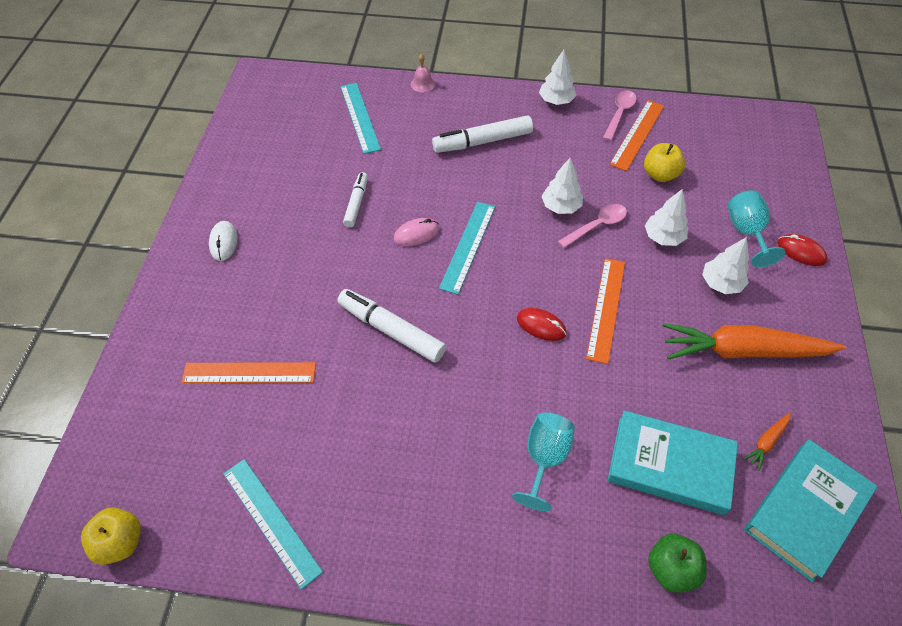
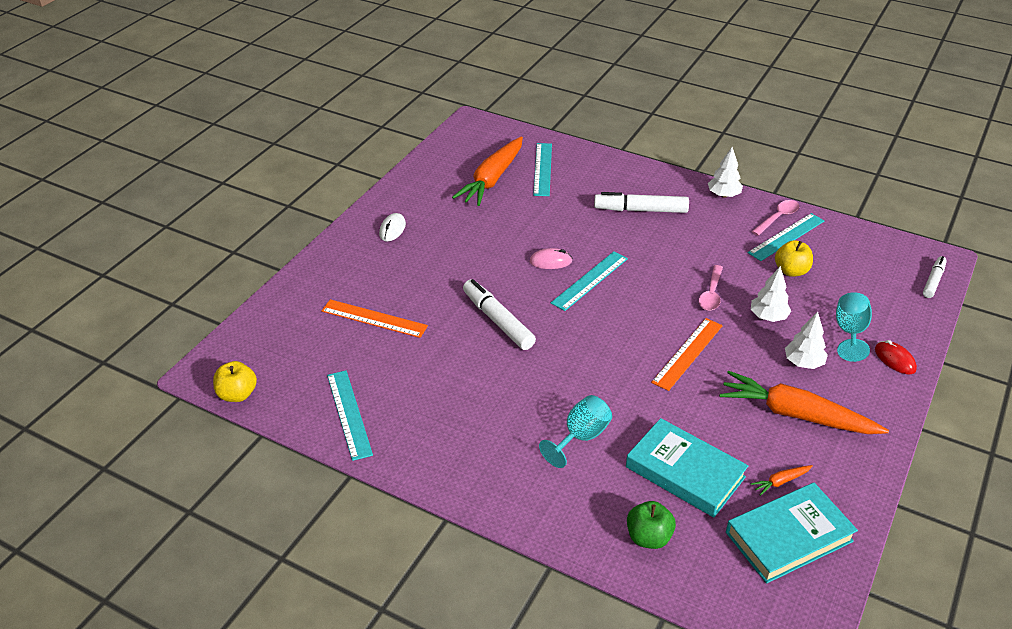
camera: 20 degrees right, 15 degrees down
(310, 145) = (492, 179): none -> orange carrot
(357, 203) = (511, 228): white marker -> white marker (933, 281)
(423, 84) = (609, 157): pink bell -> none
(541, 326) = (624, 350): red mouse -> none
(561, 206) = (686, 272): white tree -> none
(596, 226) = (711, 294): pink spoon -> pink spoon turned 120 degrees clockwise
(637, 134) = (786, 237): orange ruler -> turquoise ruler

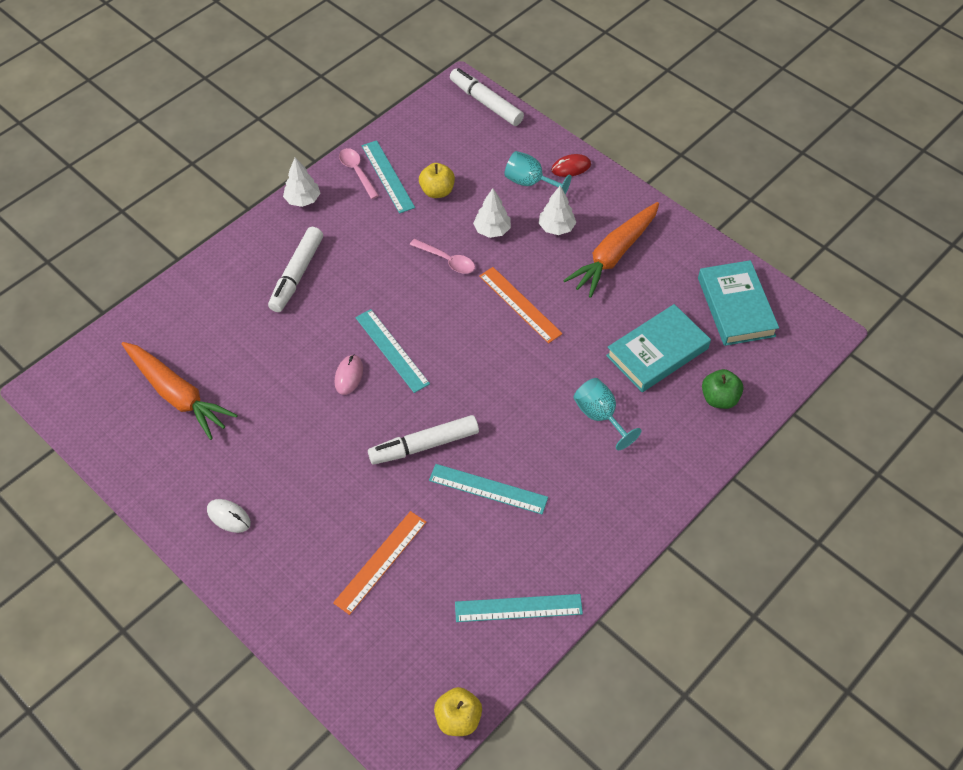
camera: 75 degrees left, 15 degrees up
(543, 169) = (182, 341): turquoise ruler -> turquoise ruler (488, 489)
(780, 482) = (682, 292): orange carrot -> none
(933, 281) = (486, 103): white marker -> white marker, size x1.64

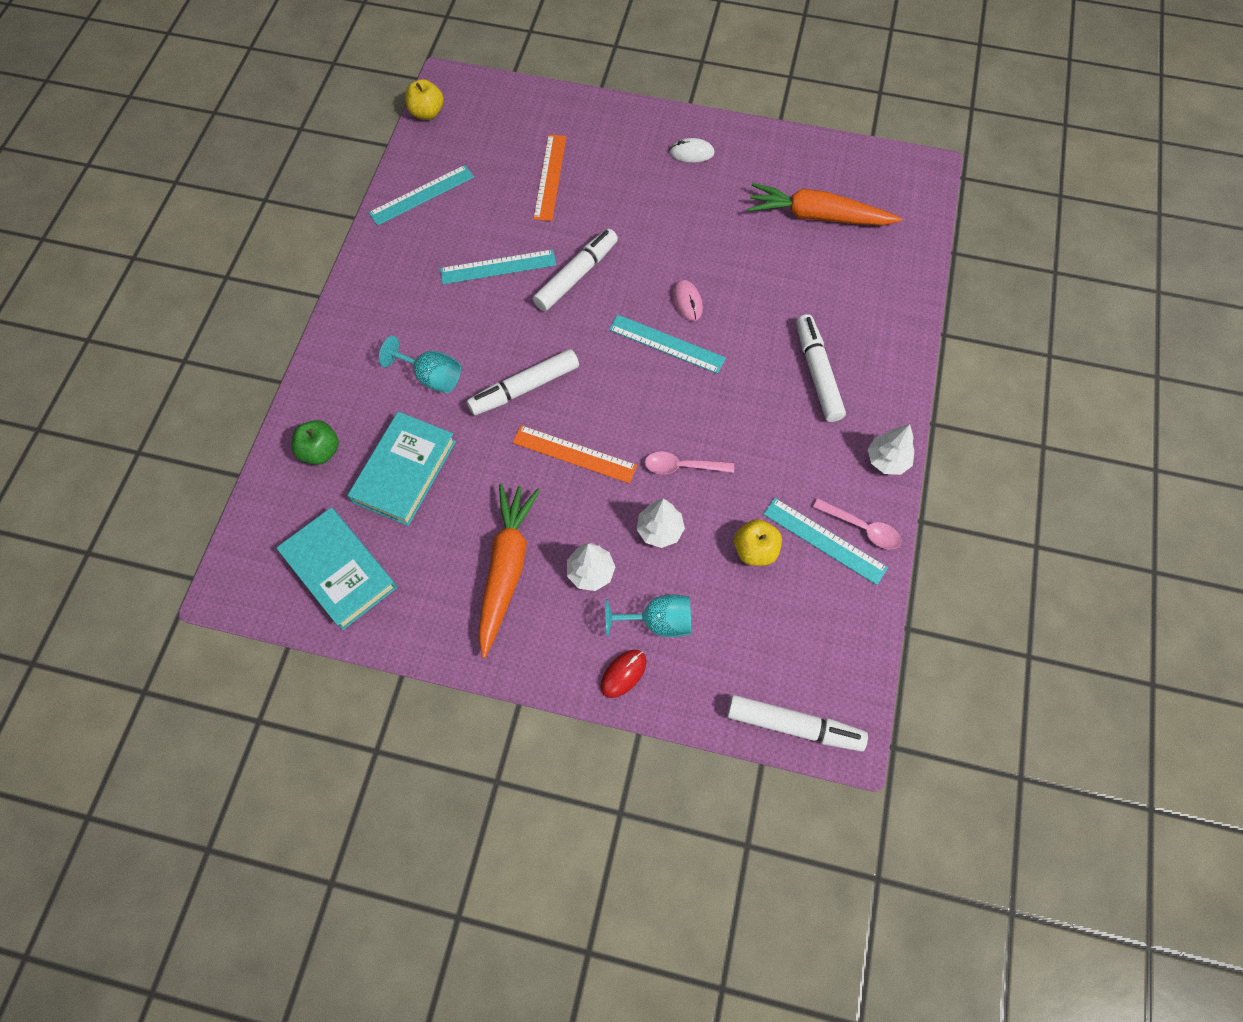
camera: 150 degrees right, 10 degrees up
(528, 370) = (524, 388): none -> white marker

